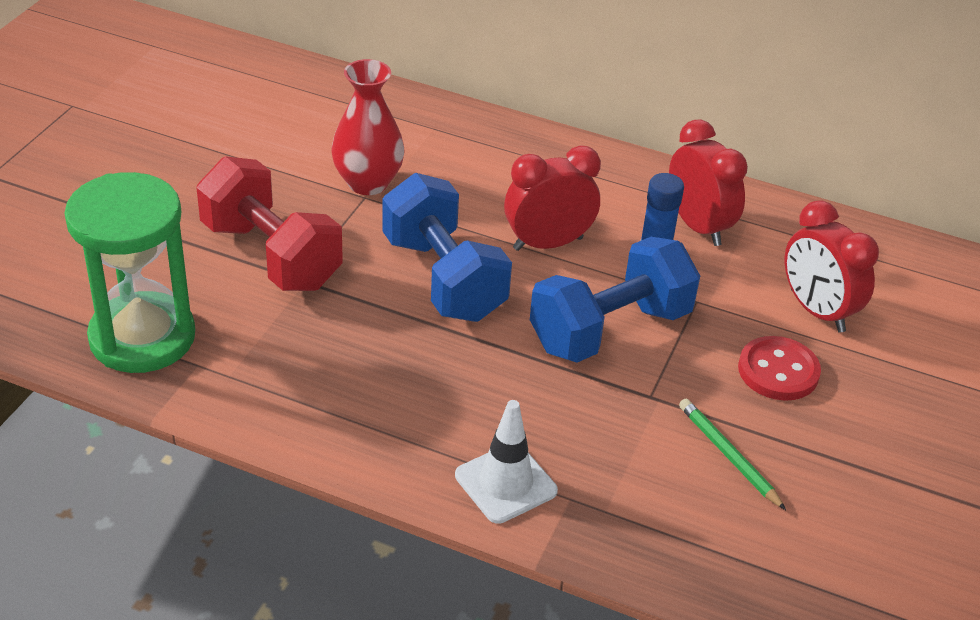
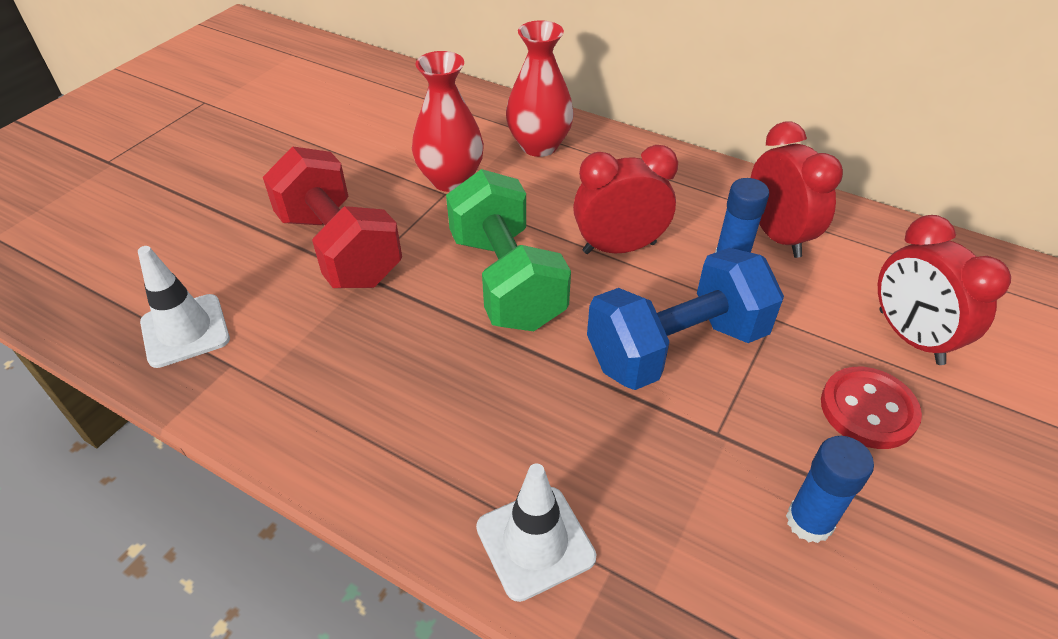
camera: 10 degrees right, 5 degrees up
(142, 337) = (185, 331): green hourglass -> white traffic cone
(443, 278) = (506, 280): blue dumbbell -> green dumbbell
(453, 144) = (539, 146): none -> red vase
(728, 455) = (809, 521): green pencil -> blue glue stick

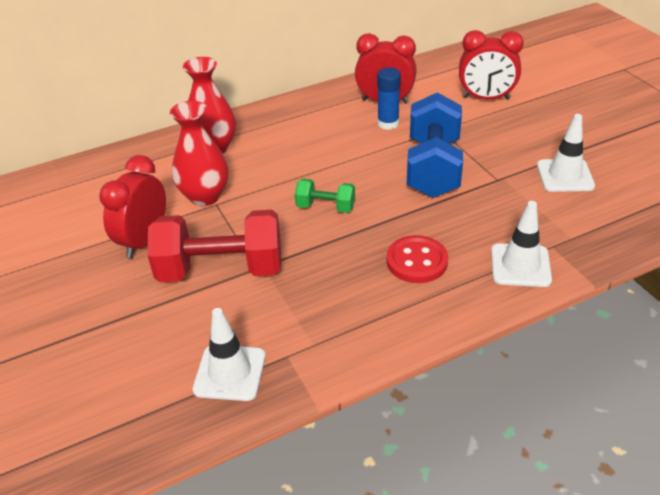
camera: 55 degrees left, 5 degrees down
(506, 280) = (325, 207): green dumbbell -> green dumbbell, size x0.50
(619, 248) = (340, 155): red clock -> red clock (144, 241)
(809, 521) = (565, 176): blue glue stick -> white traffic cone
(868, 410) = (517, 130): red button -> red button (416, 261)

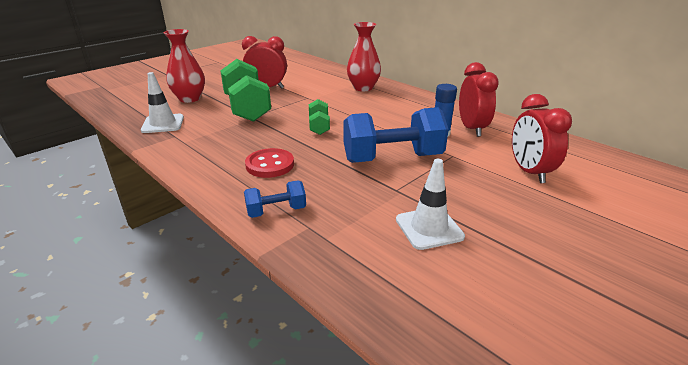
camera: 70 degrees right, 10 degrees down
(205, 196) = (313, 94): red vase -> red vase (189, 98)
(221, 270) = (247, 108): red dumbbell -> green dumbbell
(520, 265) = (276, 211): white traffic cone -> blue dumbbell

